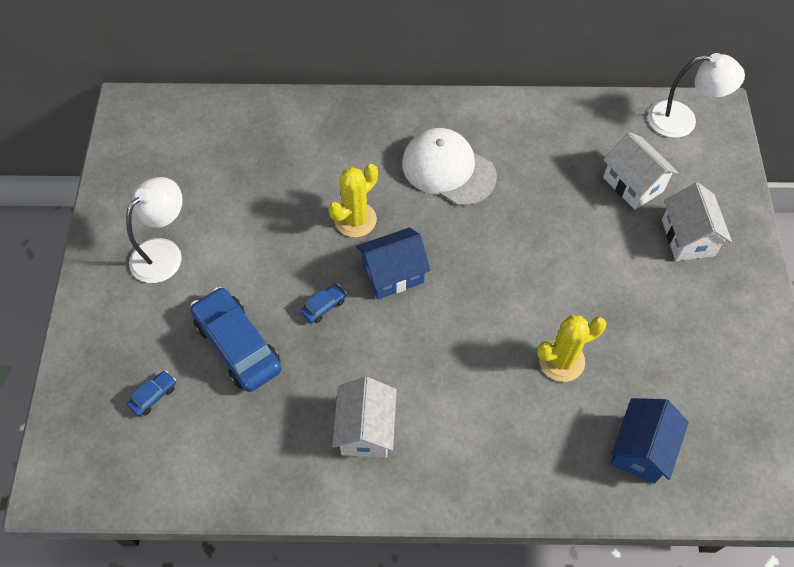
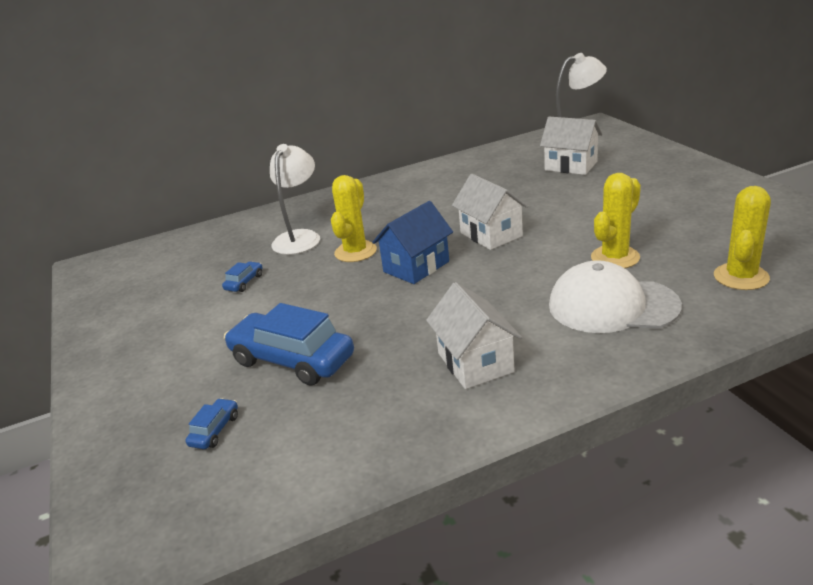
camera: 20 degrees left, 30 degrees down
(164, 252) = (171, 331): white lamp -> white lamp (300, 237)
(324, 306) = (365, 305): blue car -> blue car (244, 282)
(448, 169) = (416, 204): white cap -> white cap (612, 305)
(640, 449) = (741, 277): blue house -> yellow cactus
(687, 237) = (640, 173): white house -> white house (491, 234)

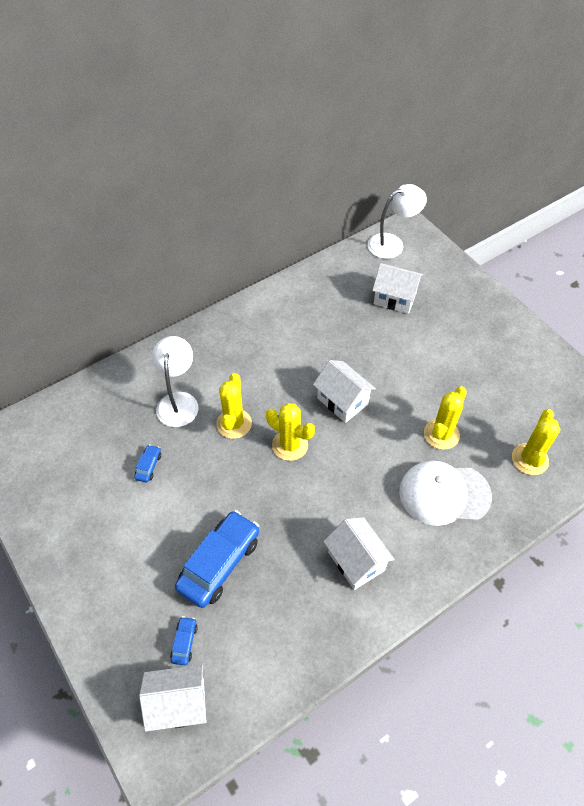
camera: 15 degrees left, 25 degrees up
(178, 492) = (179, 703): none -> white house
(292, 360) = (219, 563): blue car -> blue car turned 105 degrees clockwise
(416, 267) = (290, 445): blue house -> yellow cactus

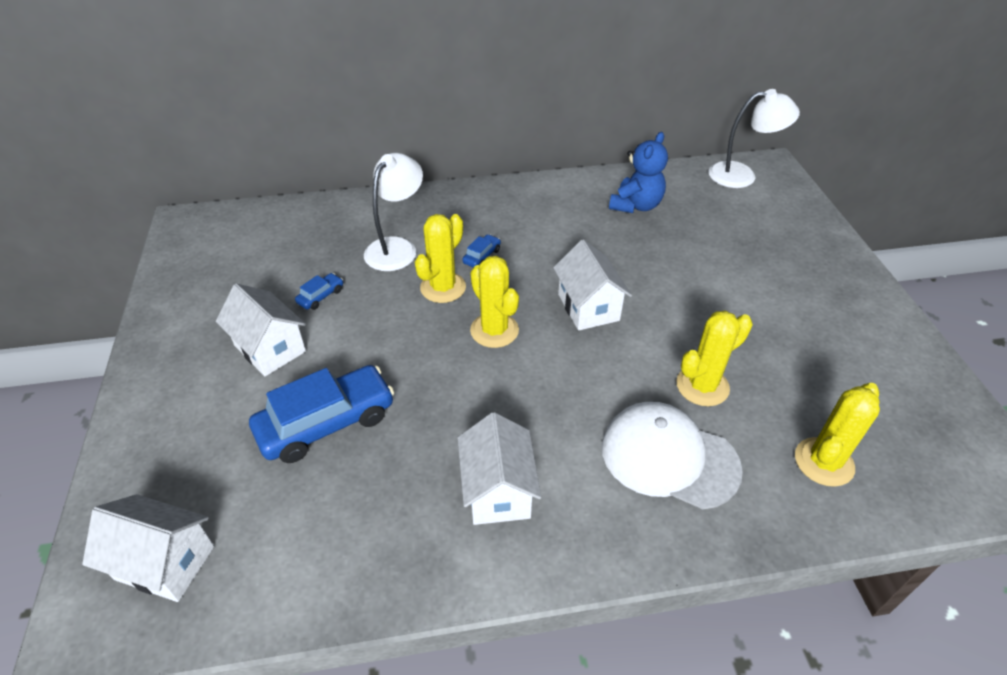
camera: 25 degrees right, 10 degrees down
(184, 642) = (224, 494): blue car -> blue car (482, 256)
(332, 298) = (636, 205): none -> blue teddy bear
(395, 298) = (716, 226): white house -> white house (270, 348)

